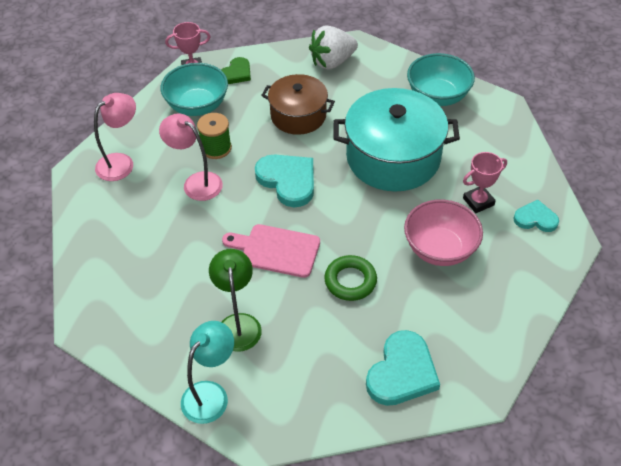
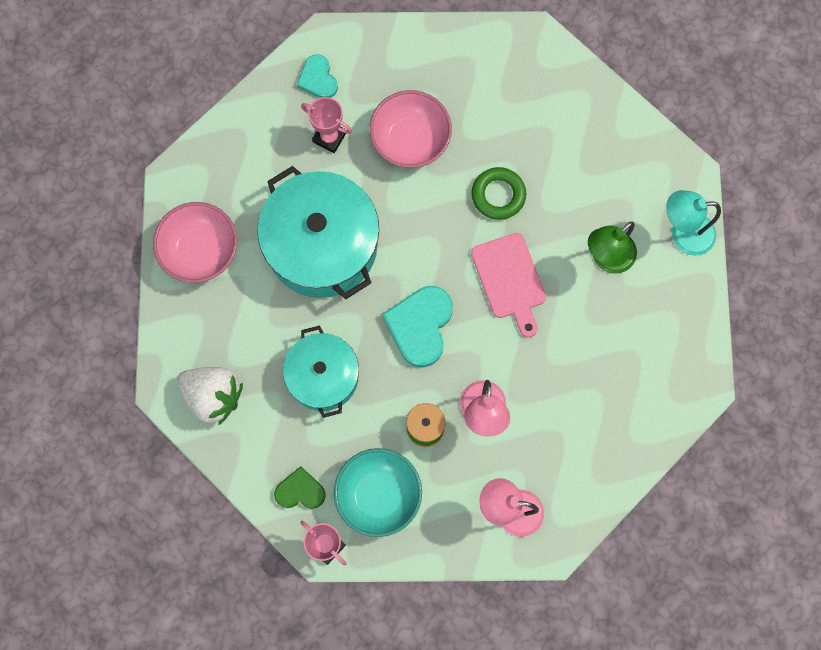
camera: 125 degrees left, 25 degrees up
(298, 115) = (323, 376): brown pot -> turquoise pot
(402, 372) = (558, 103): turquoise heart -> none
(437, 96) = (200, 251): turquoise bowl -> pink bowl

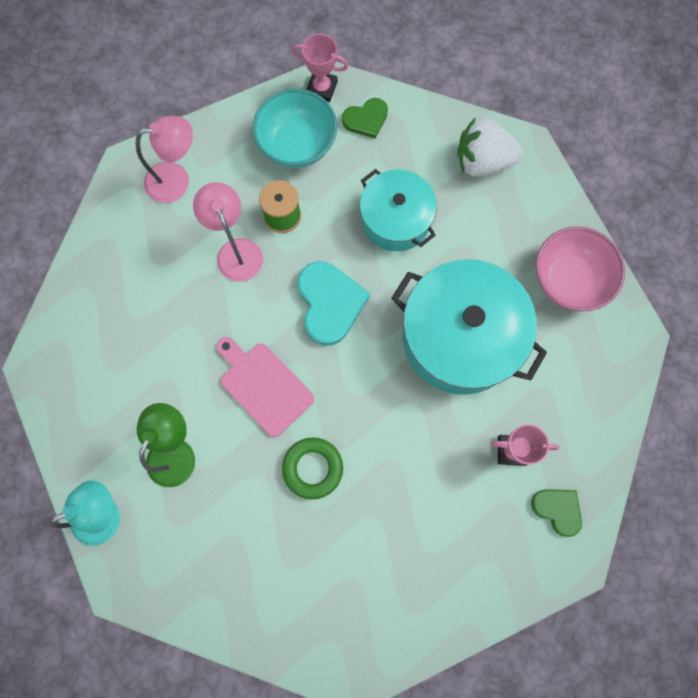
camera: 155 degrees right, 0 degrees up
(318, 79) = (557, 509): turquoise heart -> green heart
(410, 141) = (428, 485): pink bowl -> none

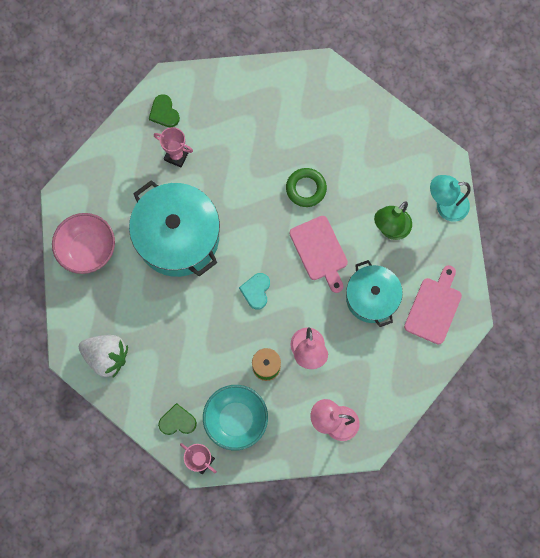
camera: 160 degrees left, 0 degrees up
(86, 364) = (434, 307): none -> pink cutting board
(329, 303) = (256, 291): turquoise heart -> turquoise heart, size x0.60
(395, 219) = (187, 335): turquoise pot -> turquoise pot (371, 298)

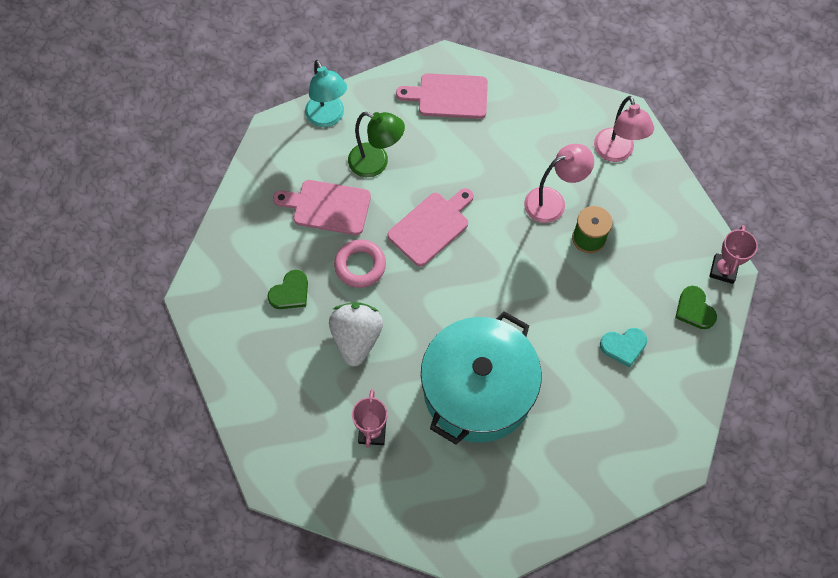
camera: 110 degrees left, 10 degrees down
(88, 249) = (539, 495): pink bowl -> none
(106, 356) = (660, 418): white strawberry -> white strawberry (356, 338)
(164, 112) = (318, 470): green heart -> green heart (290, 292)
(236, 419) = (661, 249): turquoise bowl -> none
(256, 291) = (507, 278): turquoise heart -> turquoise heart (623, 346)
(306, 189) = (360, 266): green ring -> pink ring
(364, 181) = (327, 207): none -> pink cutting board
(371, 298) = (463, 158): turquoise pot -> none

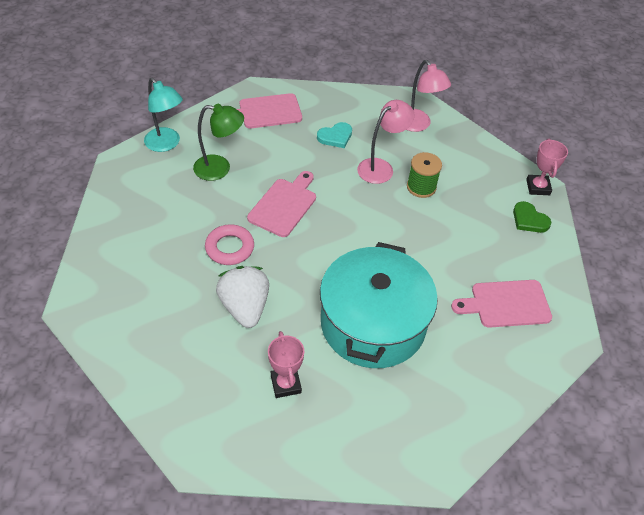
camera: 20 degrees left, 15 degrees down
(290, 292) = (169, 283): green heart -> none
(327, 207) = (185, 209): pink cutting board -> pink cutting board (506, 304)
(623, 346) = (485, 259): turquoise heart -> turquoise heart (335, 137)

